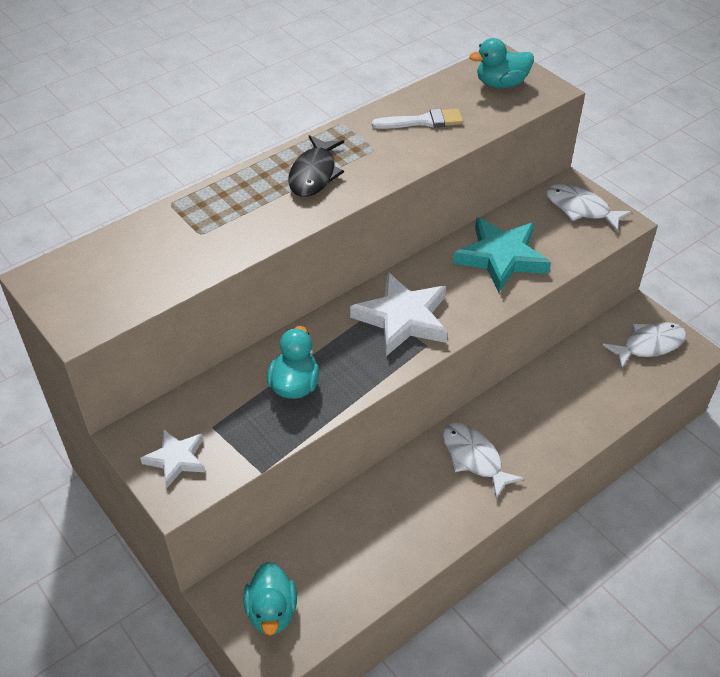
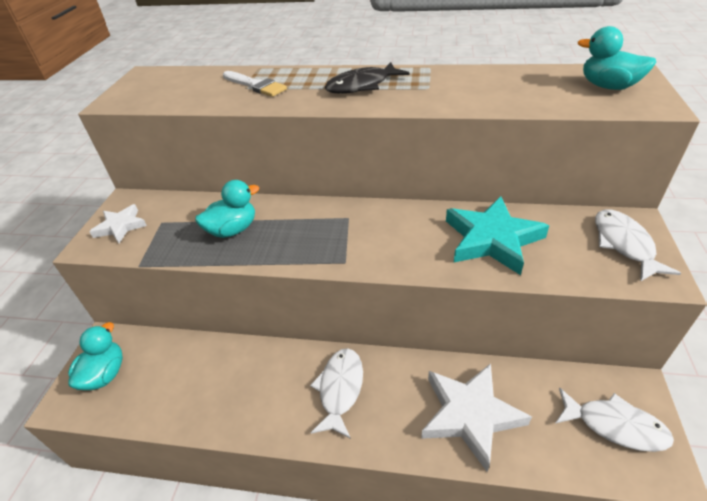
camera: 50 degrees right, 5 degrees down
(272, 612) = (105, 374): turquoise duck -> turquoise duck turned 150 degrees clockwise
(403, 318) = (355, 234): white star -> white star (470, 415)
(423, 121) = (494, 86): white brush -> white brush (255, 85)

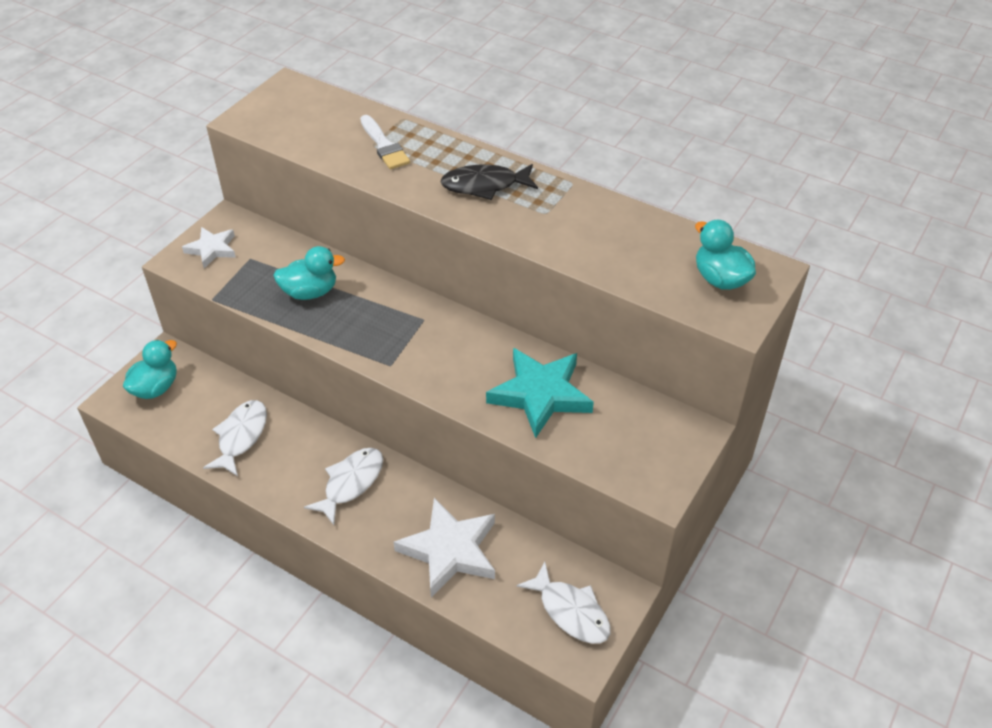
camera: 20 degrees right, 5 degrees up
(624, 244) = (660, 448): white fish -> white fish (241, 436)

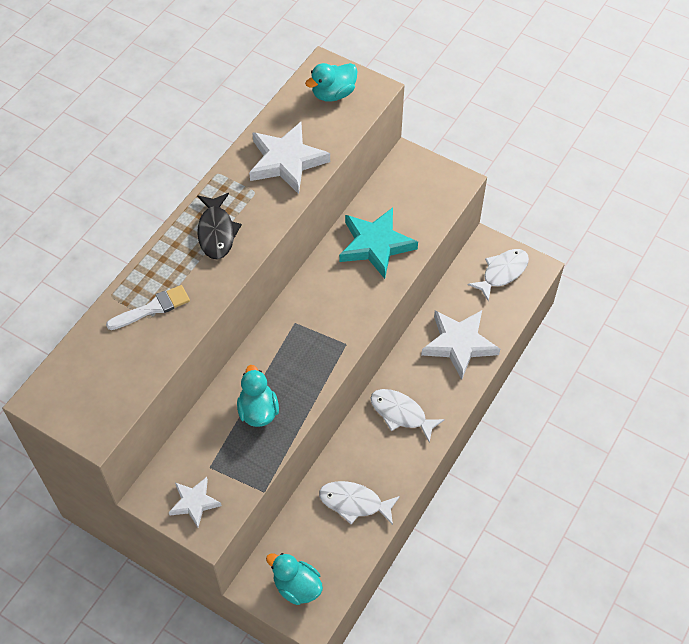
camera: 90 degrees left, 10 degrees up
(596, 238) = (286, 161): none -> white star

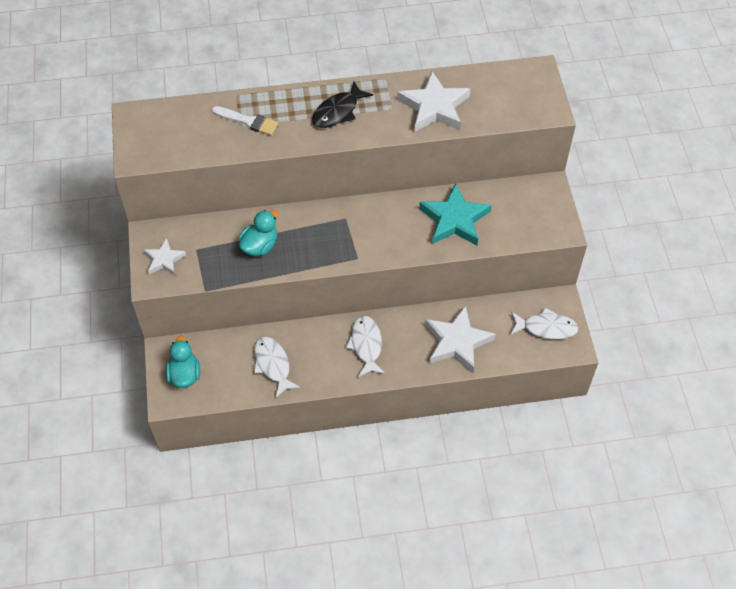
camera: 50 degrees right, 0 degrees up
(333, 94) = (520, 92): turquoise duck -> none

